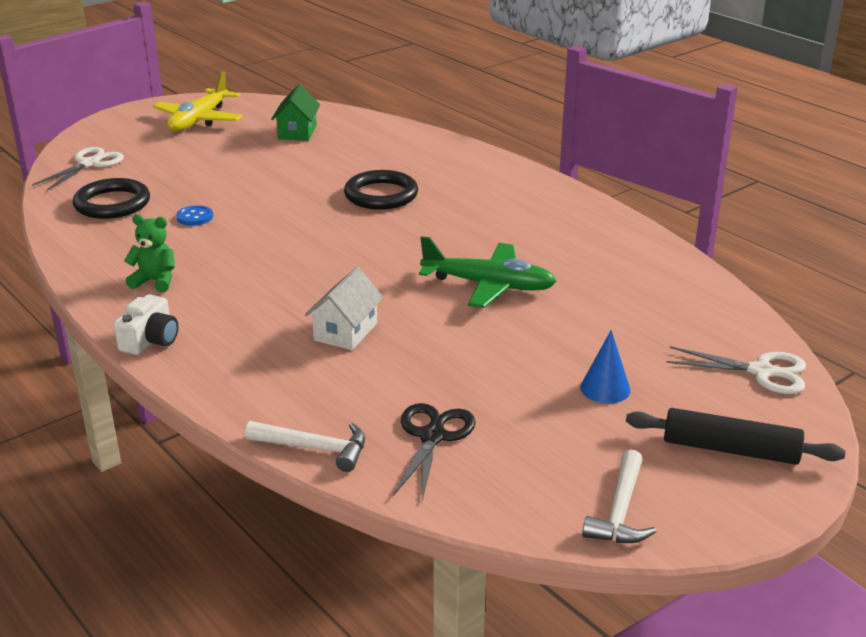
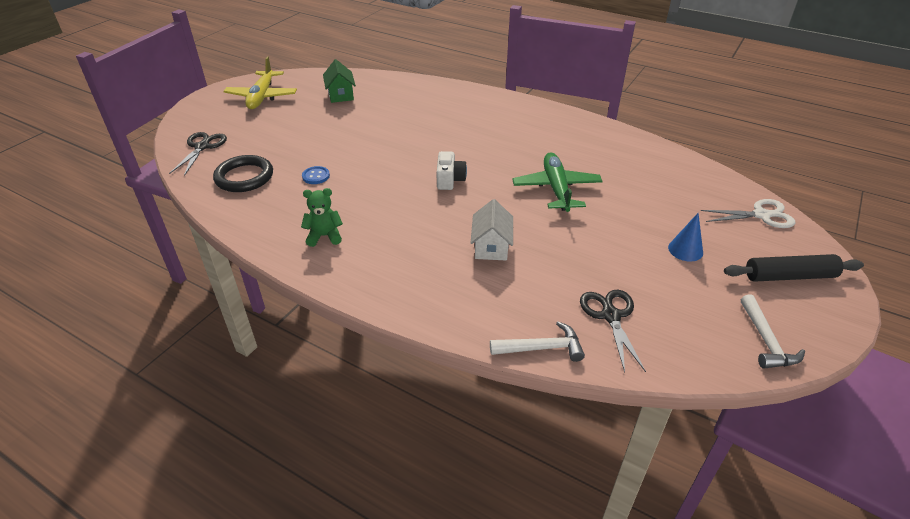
camera: 20 degrees left, 10 degrees up
(89, 164) = (202, 147): white scissors -> black scissors
(150, 340) = (357, 287): white camera -> white camera (450, 179)
(381, 195) = (434, 133): black ring -> none
(489, 285) = (556, 189): green plane -> green plane turned 90 degrees counterclockwise

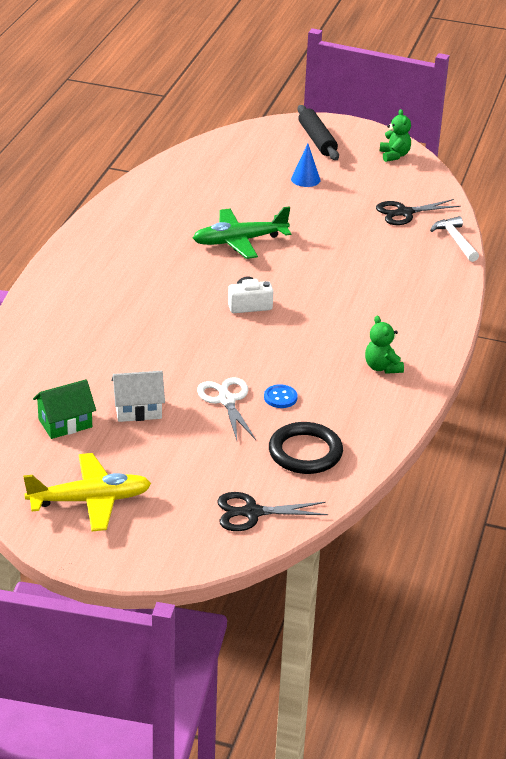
camera: 105 degrees left, 5 degrees down
(491, 246) = (348, 271): white house -> white house (138, 410)
(761, 215) = (238, 143): white scissors -> white scissors (226, 400)
(766, 340) = (394, 155): white hammer -> green teddy bear

